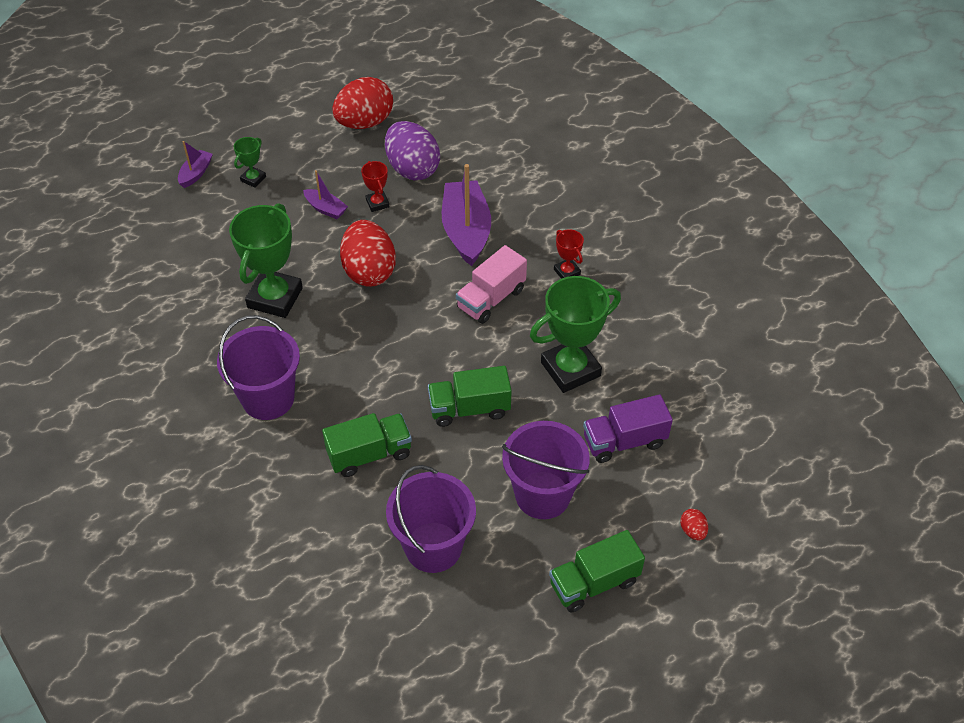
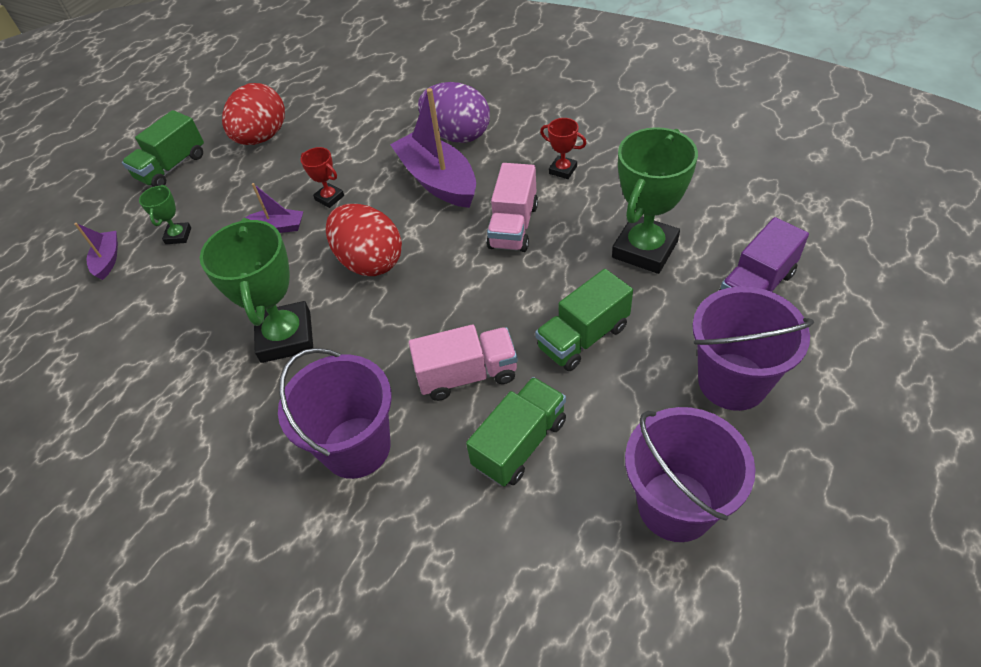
camera: 25 degrees left, 0 degrees up
(372, 391) = (467, 375): none -> pink truck
(412, 169) = (341, 154): purple egg -> purple egg (457, 135)
(594, 583) = (867, 441): green truck -> green truck (172, 167)
(692, 531) = (899, 333): red egg -> none

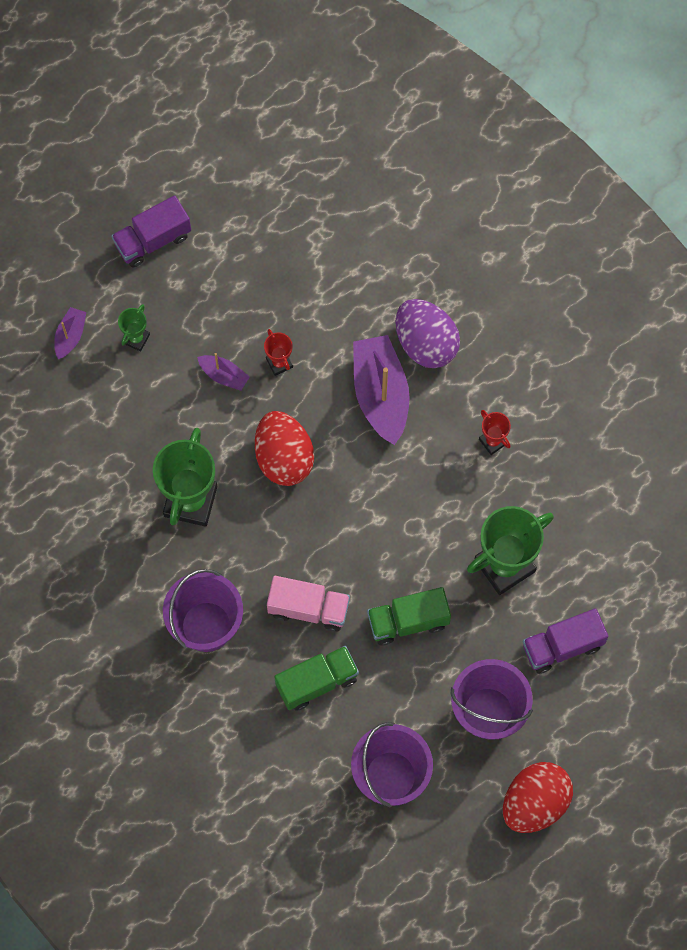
camera: 20 degrees right, 20 degrees up
(172, 167) = (153, 240): green truck -> purple truck
(262, 137) = (247, 243): red egg -> red egg (534, 803)
(513, 226) = (416, 483): pink truck -> none

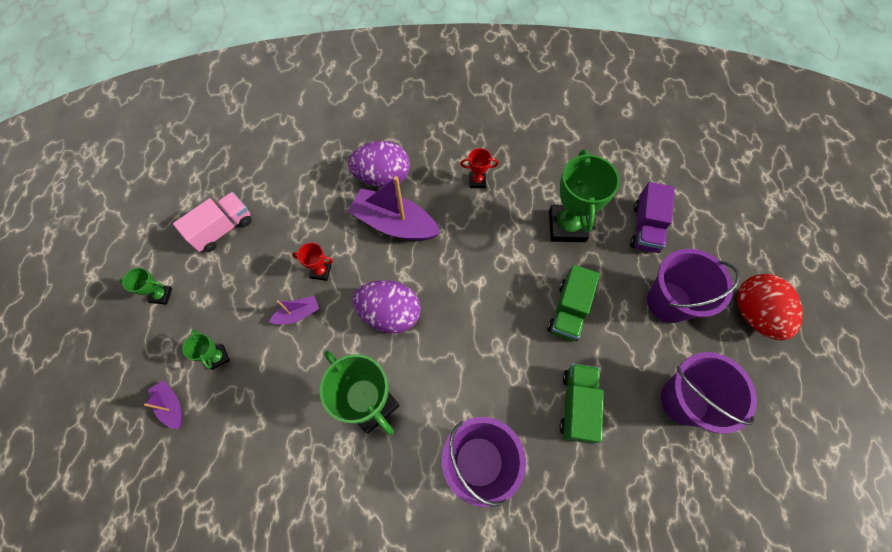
camera: 55 degrees left, 5 degrees down
(153, 240) = (161, 295): purple truck -> green trophy
(284, 458) = (390, 314): red egg -> purple egg
(308, 608) = (515, 373): pink truck -> pink truck (222, 229)

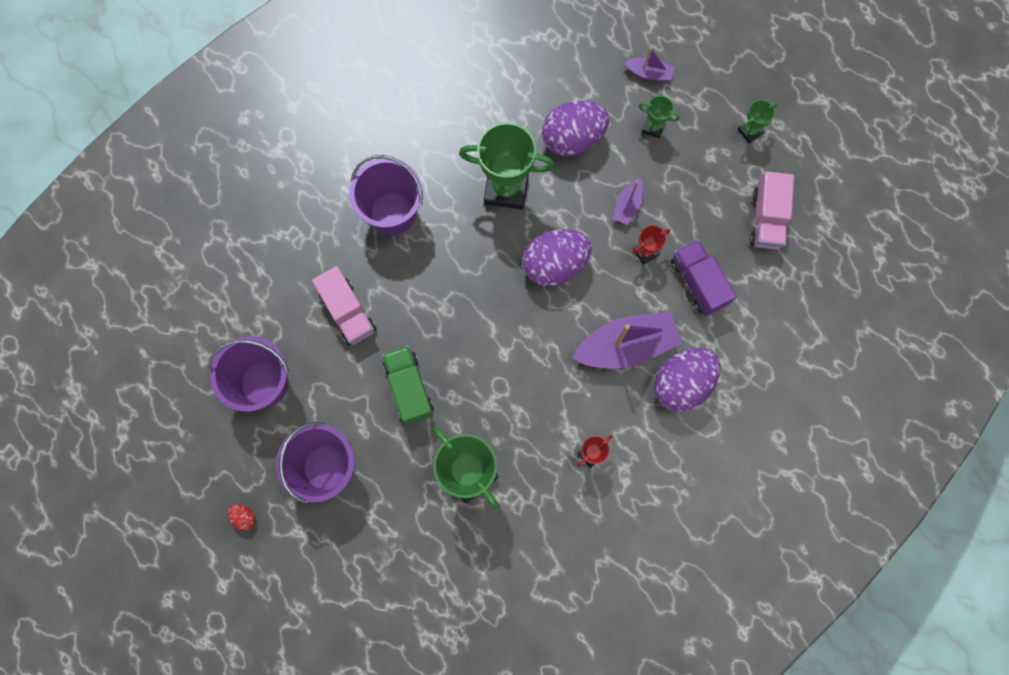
camera: 140 degrees right, 10 degrees up
(282, 401) = (573, 138): none -> purple egg
(577, 405) = (348, 312): green truck -> pink truck
(645, 227) = (394, 534): purple truck -> purple truck (698, 282)
(754, 314) = (244, 517): red egg -> red egg, size x0.41

